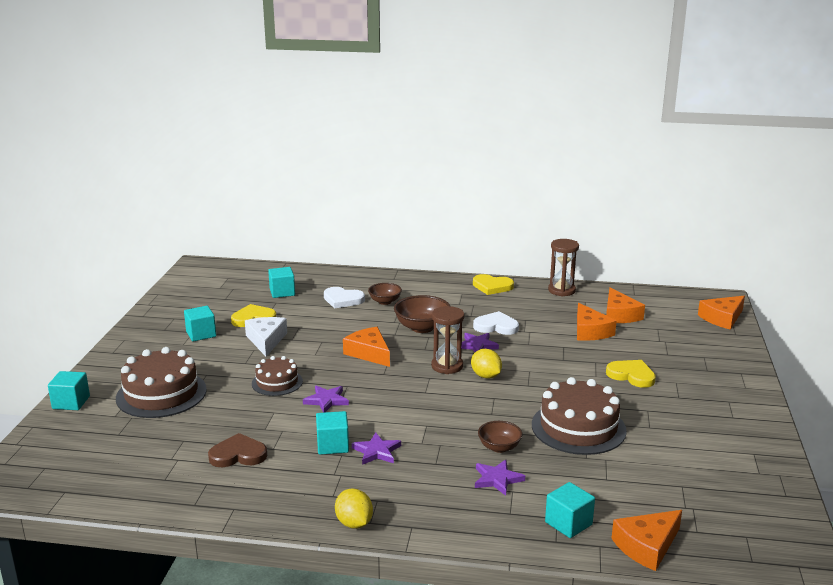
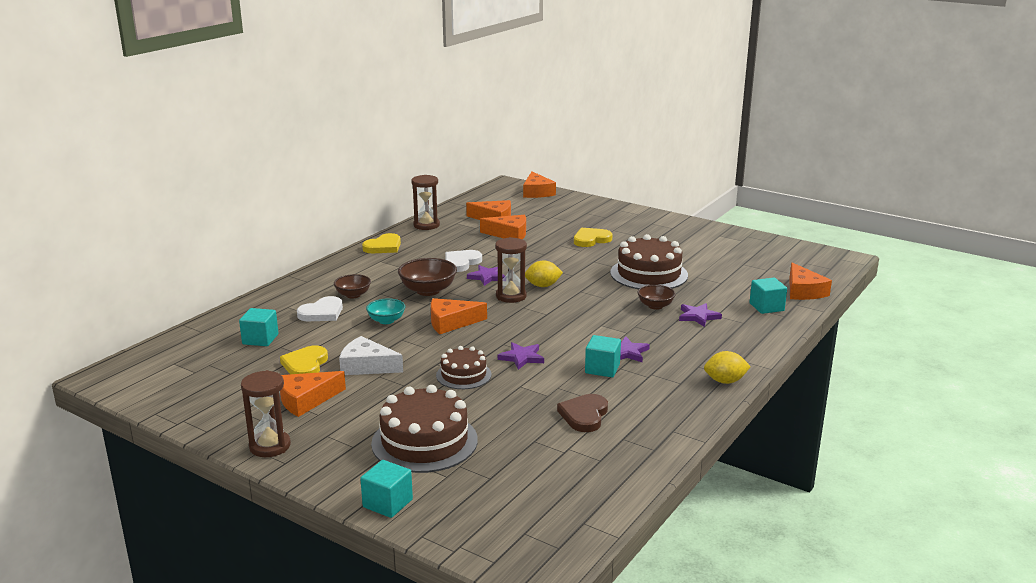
camera: 65 degrees left, 0 degrees up
(131, 341) = (270, 446): none -> brown hourglass
(201, 334) = (306, 400): turquoise cube -> orange cheese
(350, 326) = (386, 320): none -> turquoise bowl

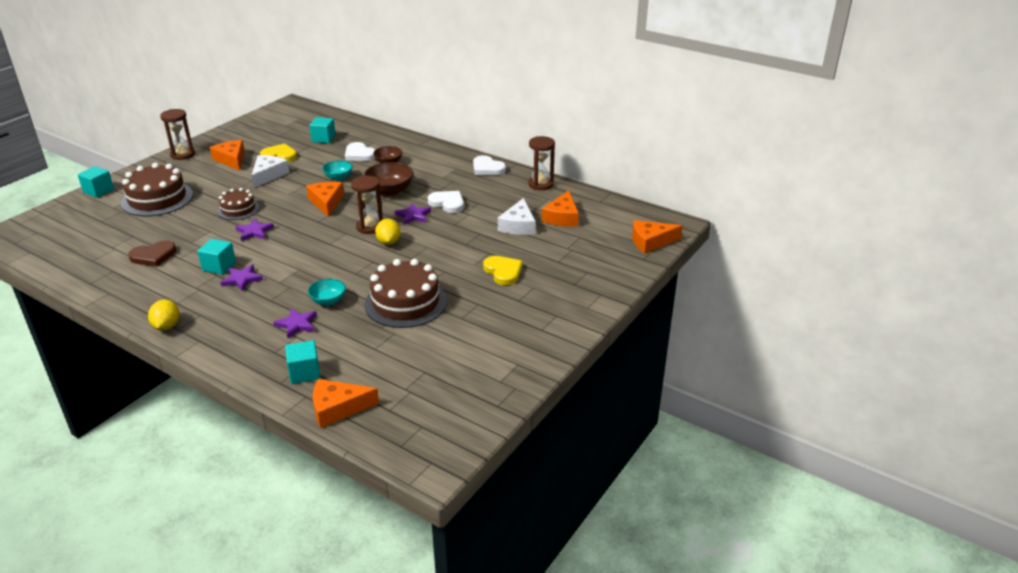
camera: 90 degrees right, 10 degrees up
(383, 247) = (487, 168): yellow heart -> white heart
(509, 234) = (518, 225): orange cheese -> white cheese
(584, 415) = (153, 256): brown heart -> brown heart turned 135 degrees clockwise
(655, 306) = (328, 301): brown bowl -> turquoise bowl

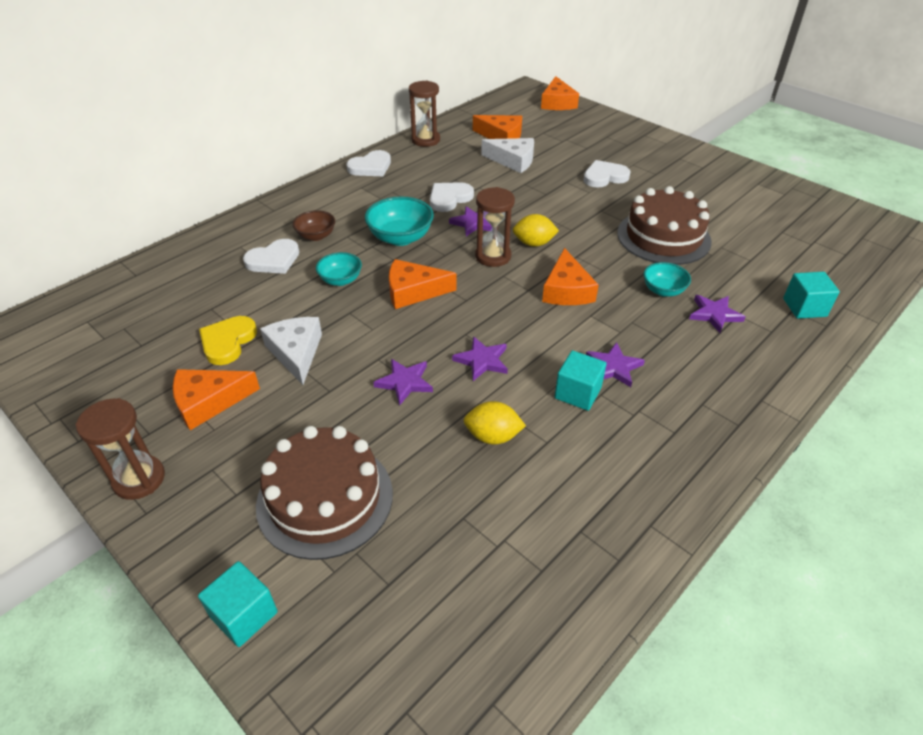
camera: 80 degrees left, 10 degrees up
(153, 256) = (538, 477): brown heart -> none
(167, 326) = (734, 437): yellow lemon -> yellow lemon (493, 436)
(238, 209) = (405, 382): brown cake -> purple star
(268, 175) = (296, 353): white cheese -> white cheese turned 45 degrees clockwise
(323, 139) = (193, 294): turquoise cube -> none
(338, 408) = (855, 285): orange cheese -> orange cheese (566, 290)
(390, 191) = (400, 238): brown bowl -> turquoise bowl
(503, 272) = (604, 177): yellow heart -> white heart

